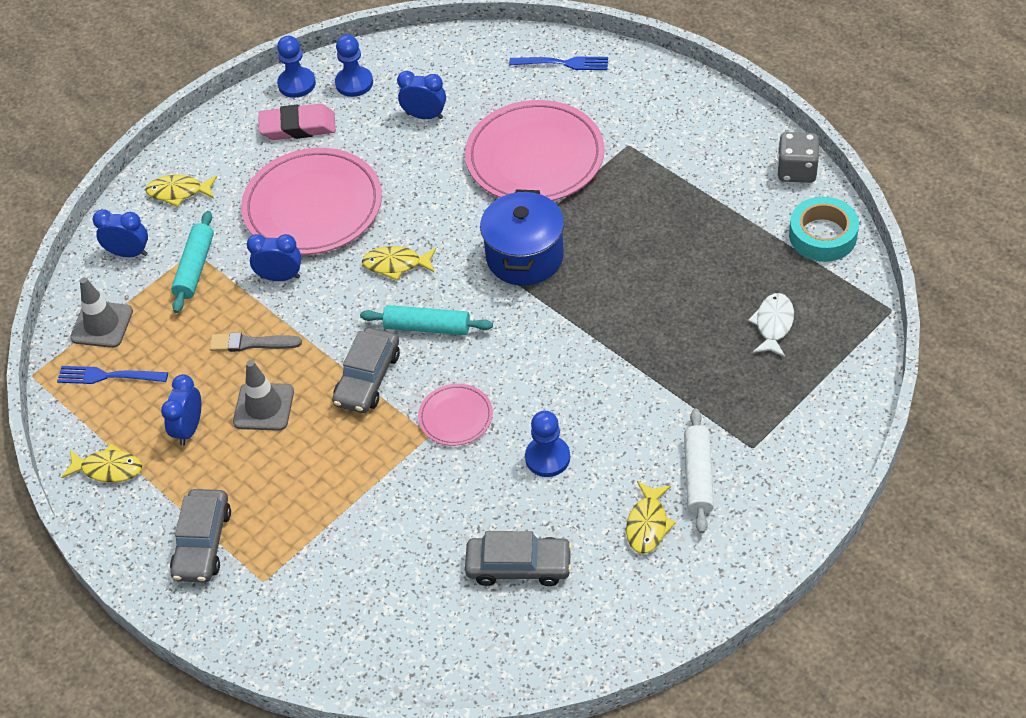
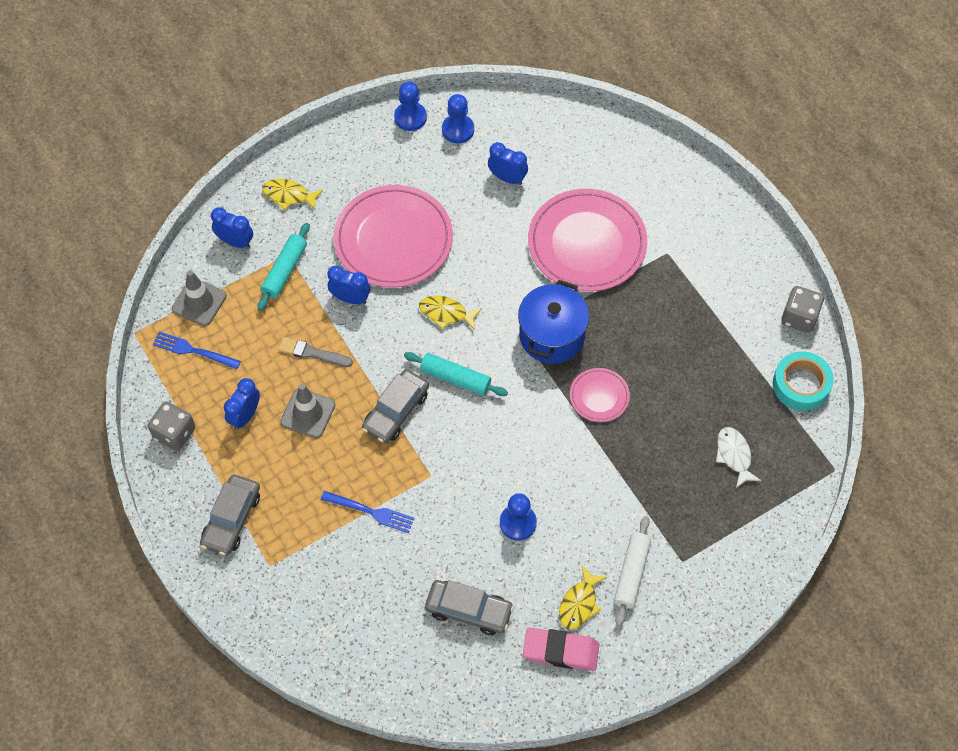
camera: 10 degrees right, 10 degrees up
(108, 469) = (174, 433): yellow fish -> grey dice
(298, 127) = (400, 160): pink eraser -> pink eraser (560, 651)
(455, 417) = (456, 466): pink plate -> pink plate (599, 396)
(563, 63) = (636, 158): blue fork -> blue fork (371, 512)
(773, 324) = (734, 455): white fish -> white fish turned 45 degrees counterclockwise

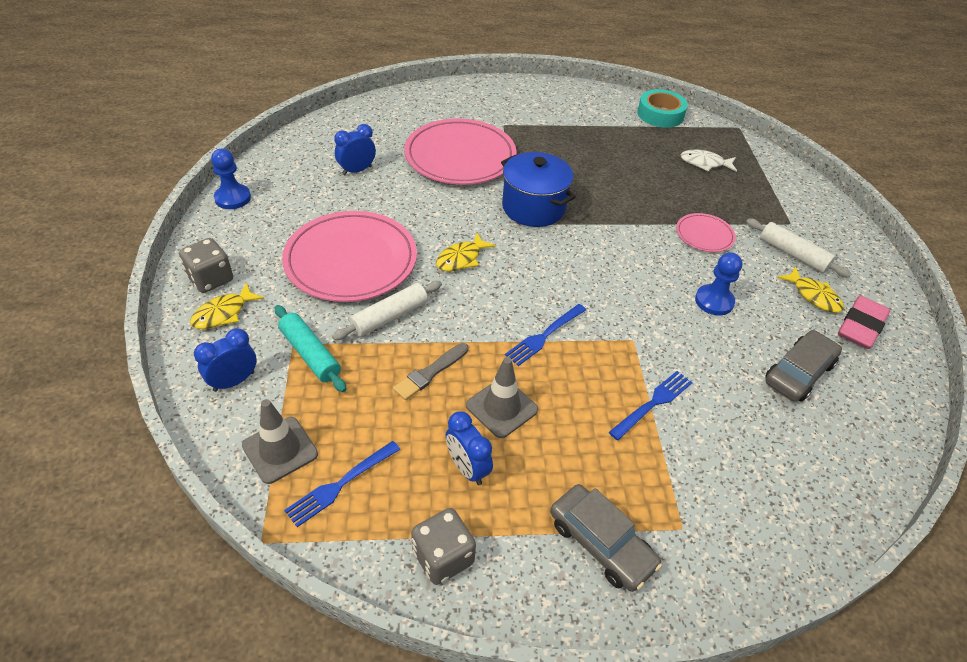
camera: 65 degrees left, 15 degrees down
(350, 298) = (389, 317): blue clock -> white rolling pin
(396, 411) = (544, 336): grey car -> blue fork
(455, 378) = (535, 280): turquoise rolling pin -> none
(458, 130) = (278, 177): blue pawn -> none
(599, 396) = (611, 206): pink plate -> pink plate (704, 235)
(799, 317) = (604, 95): grey dice -> grey dice (211, 279)

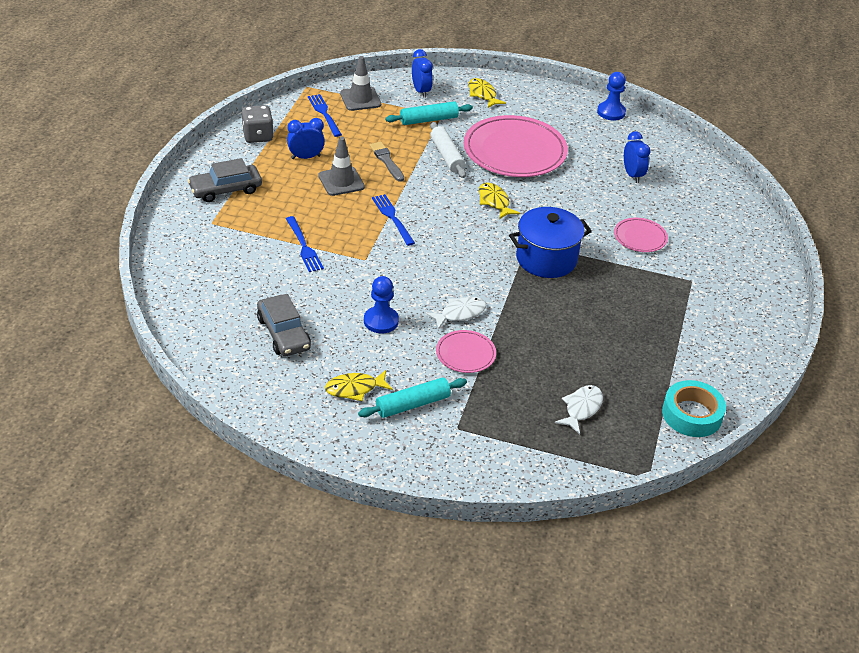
camera: 110 degrees right, 5 degrees down
(211, 279) = (519, 93): grey dice -> none
(460, 156) = (640, 237): pink plate -> pink plate, size x0.48
(656, 249) = (460, 313): none -> white fish
(793, 254) = (412, 404): white rolling pin -> turquoise rolling pin
(860, 327) = (305, 400): pink eraser -> none

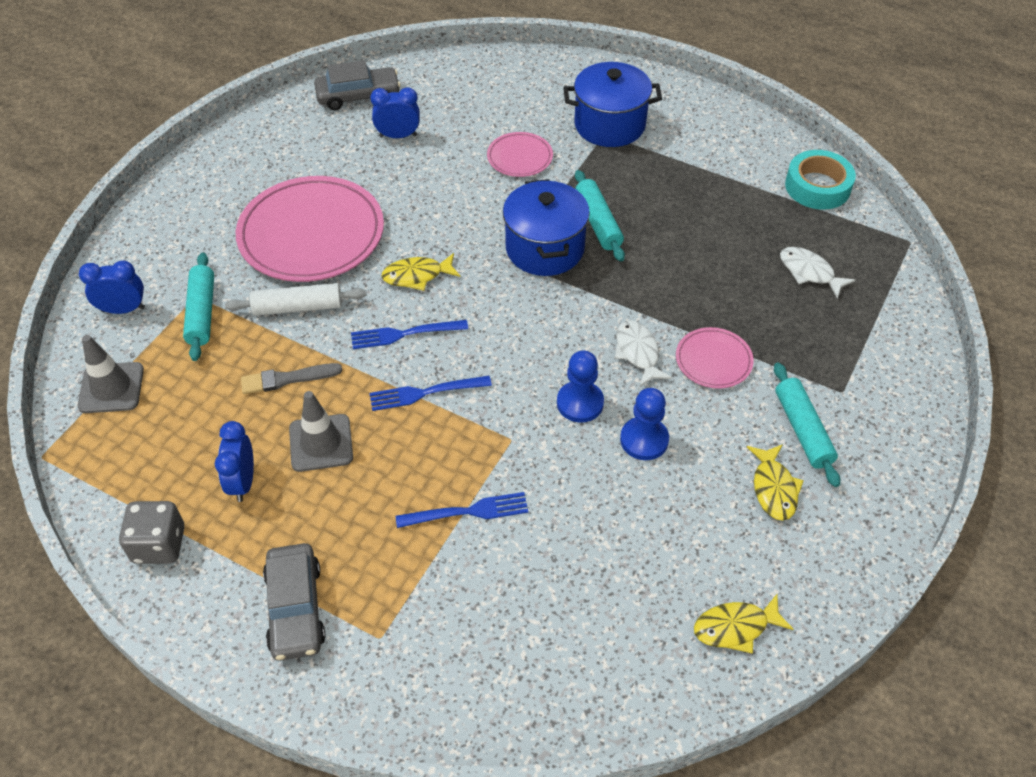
camera: 75 degrees left, 10 degrees up
(283, 333) = (659, 561): grey car -> grey car (358, 96)
(324, 114) = (133, 442): blue fork -> blue fork (404, 334)
(483, 94) = (163, 241): yellow fish -> yellow fish (735, 627)
(586, 284) = (598, 222): none -> turquoise rolling pin
(611, 112) = (259, 124): blue pawn -> blue pawn (580, 403)
(705, 283) = (609, 125): none -> blue pot

